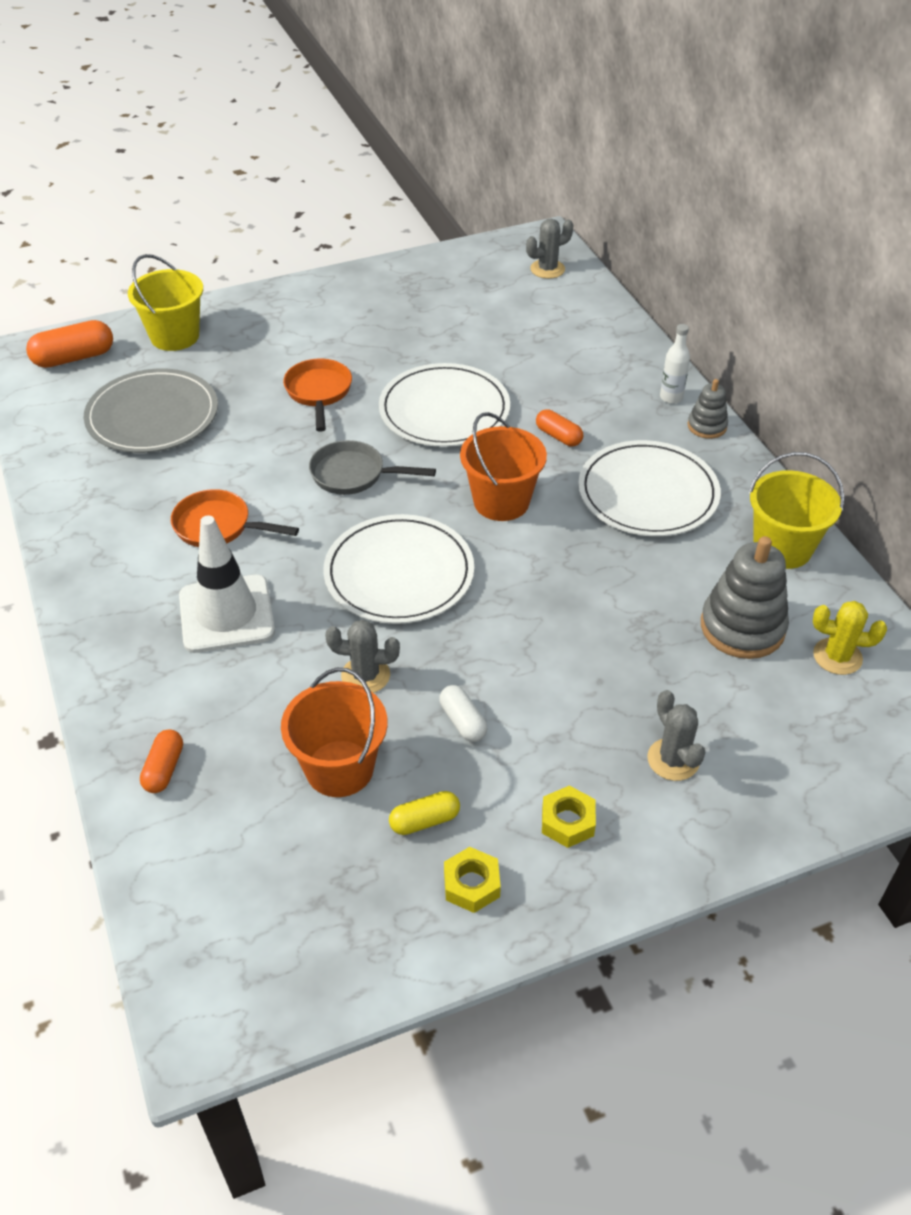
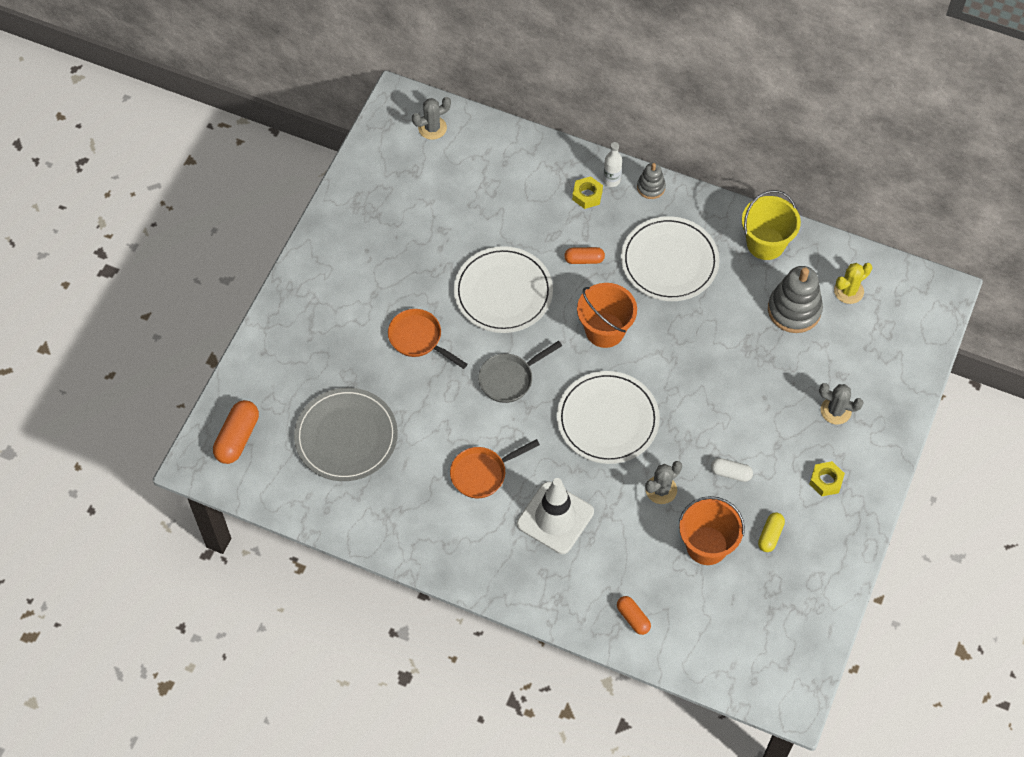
camera: 45 degrees left, 15 degrees up
(175, 336) = (276, 369): yellow bucket -> none
(471, 884) = (820, 545): yellow nut -> yellow nut (587, 195)
(547, 269) = (432, 128): grey cactus -> grey cactus turned 45 degrees clockwise

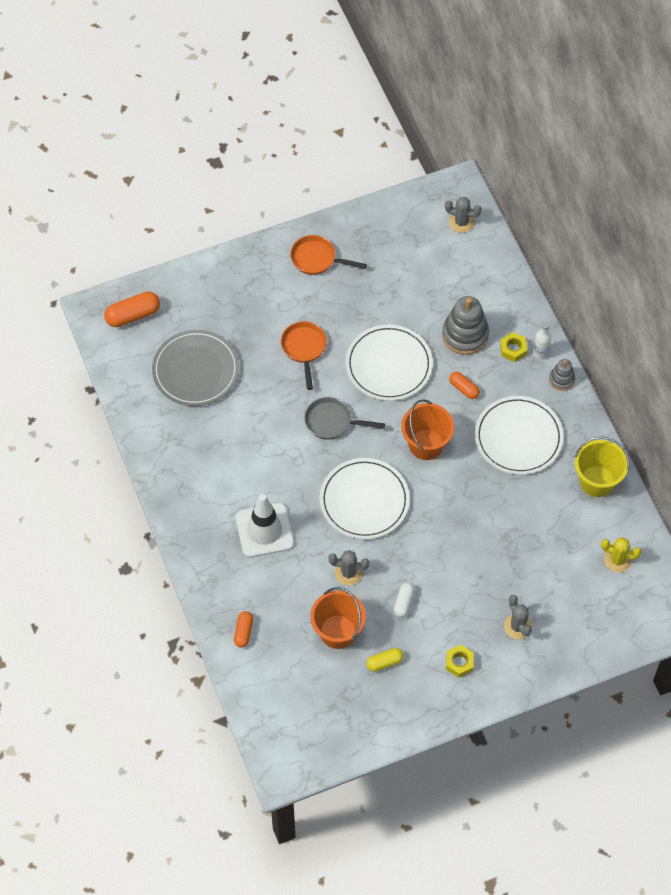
camera: 45 degrees right, 0 degrees up
(482, 473) = (251, 464): orange pan -> orange pan (317, 259)
(730, 473) = (404, 602): white capsule -> white capsule turned 45 degrees clockwise
(794, 310) = (565, 540): grey stacking toy -> grey stacking toy (465, 335)

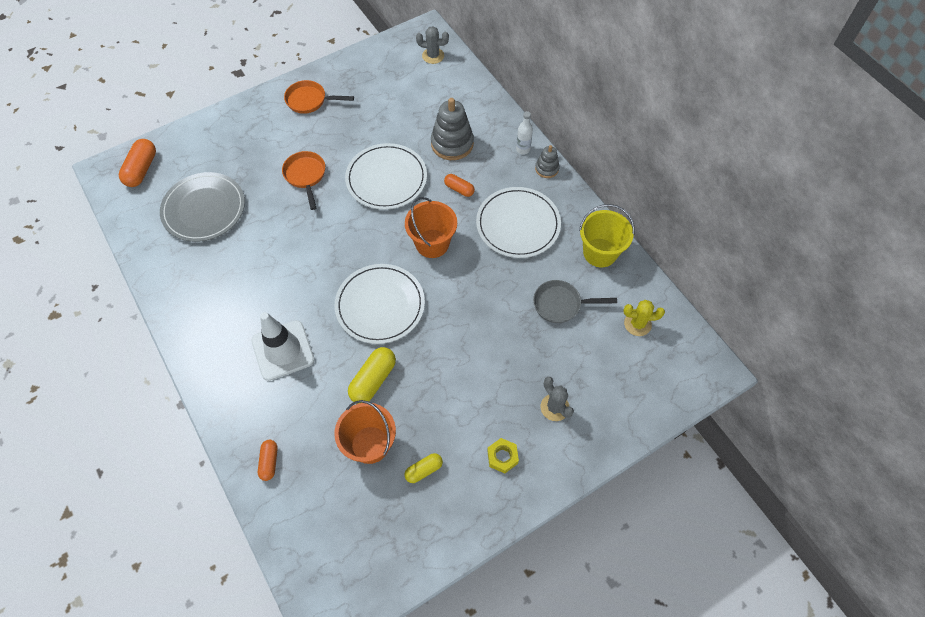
camera: 10 degrees left, 0 degrees up
(133, 315) = (141, 169): orange capsule -> orange capsule turned 45 degrees counterclockwise
(332, 422) = (339, 236): grey pan -> grey pan (561, 304)
(348, 573) = (373, 380): grey cactus -> yellow capsule
(404, 602) = (434, 402): white capsule -> none
(513, 349) = (497, 150): yellow nut -> none

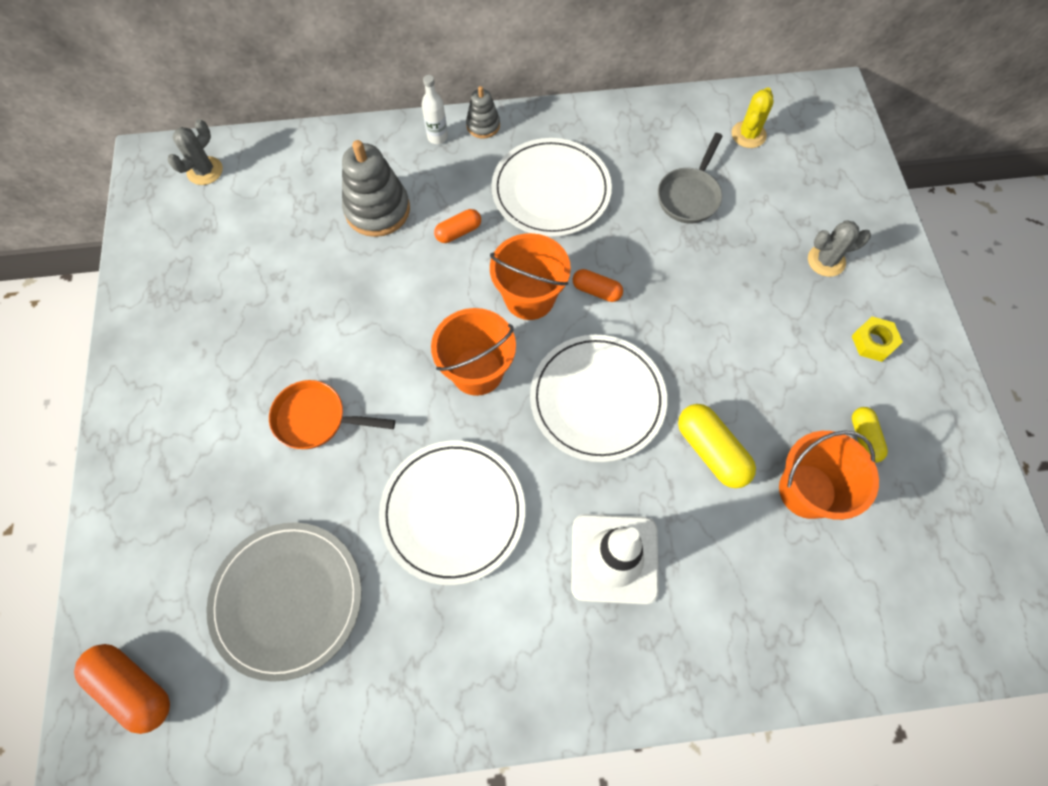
camera: 65 degrees left, 5 degrees up
(269, 462) = (790, 639): orange capsule -> orange capsule (596, 291)
(309, 100) = (171, 362): orange pan -> none
(369, 237) = (477, 371): none -> orange bucket
(386, 178) = (388, 312): white plate -> white plate (453, 512)
(600, 252) = (636, 127): yellow bucket -> none

